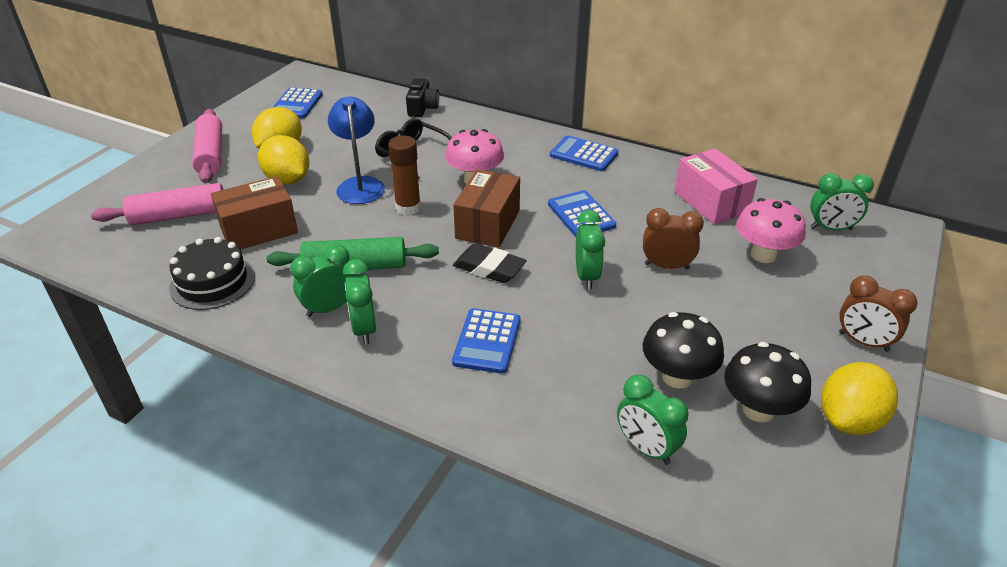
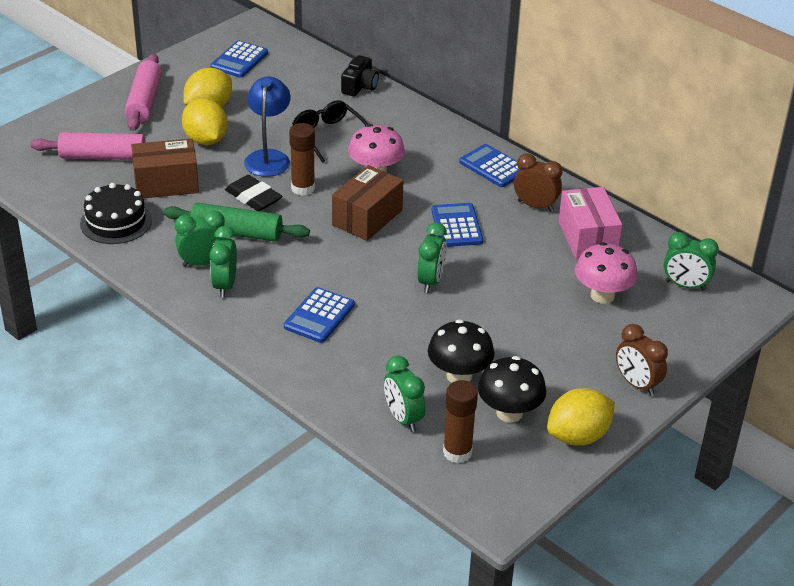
camera: 15 degrees right, 0 degrees up
(489, 268) = (349, 257): black eraser -> black eraser (253, 197)
(666, 266) = (507, 287): brown clock -> brown clock (535, 206)
(733, 478) = (457, 452): none -> brown glue stick

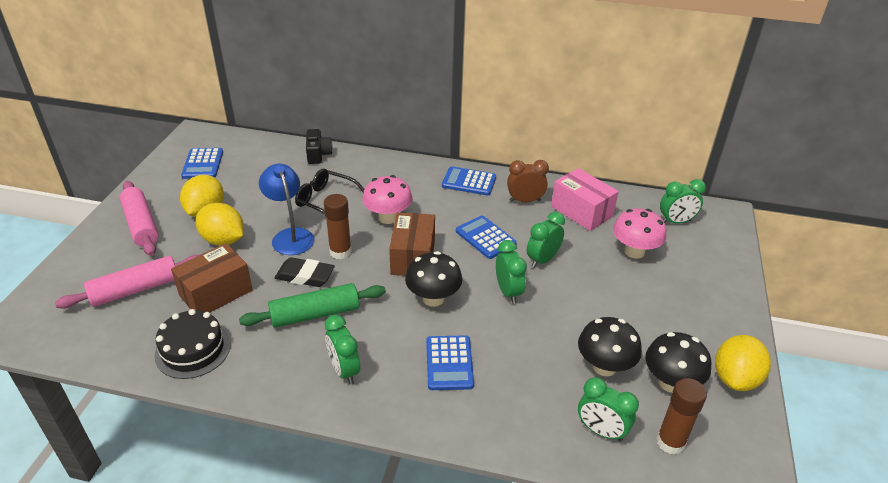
camera: 30 degrees left, 0 degrees up
(202, 263) = (307, 357): green clock -> green clock (542, 260)
(353, 260) = (433, 298): none -> black mushroom
(637, 384) = (726, 313): brown clock -> none

